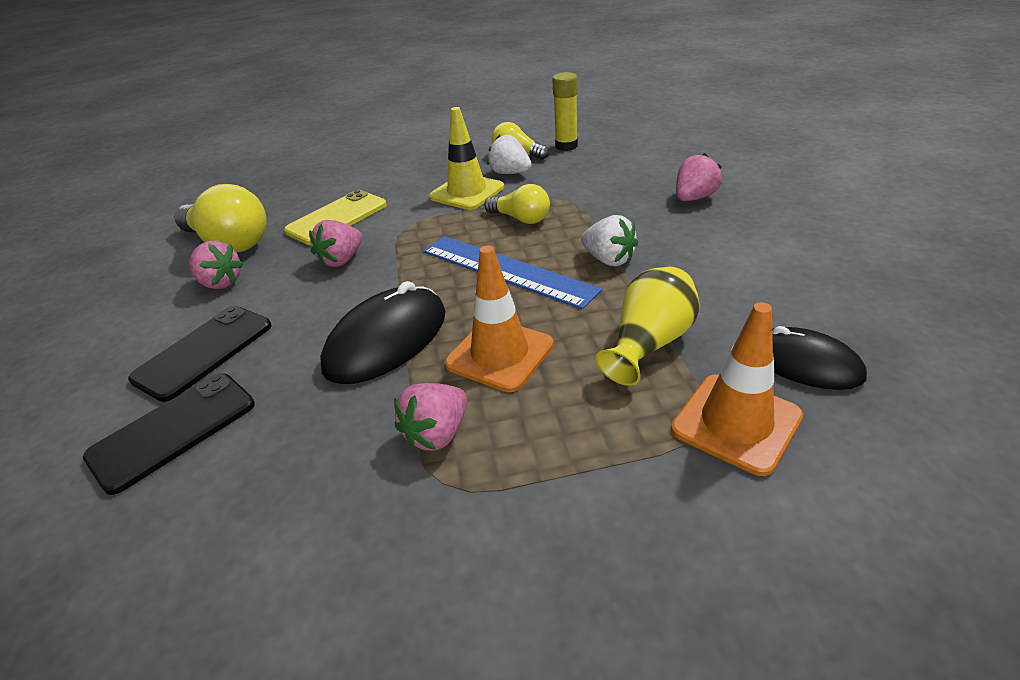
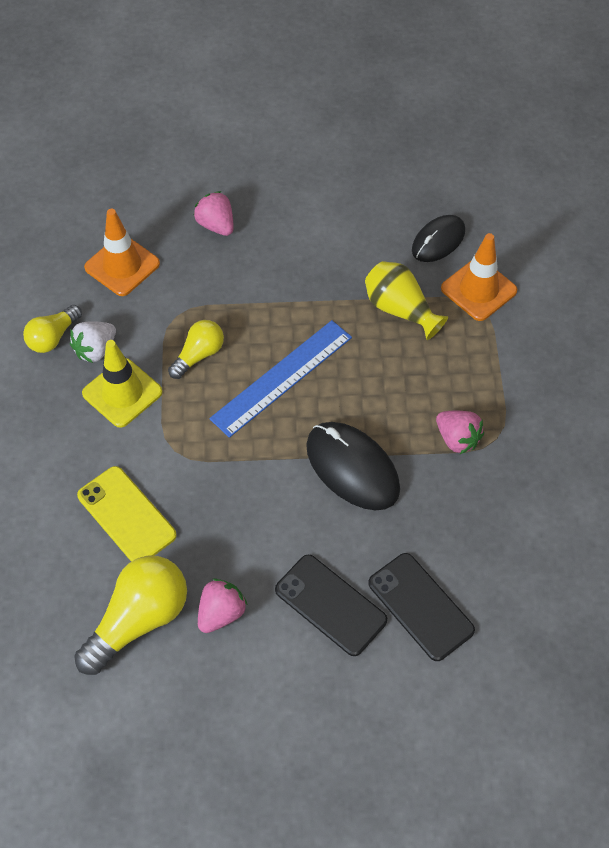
camera: 85 degrees left, 20 degrees up
(342, 260) = (218, 506): pink strawberry -> none
(500, 354) = (389, 396): orange traffic cone -> orange traffic cone (122, 265)
(566, 146) = (53, 290): yellow glue stick -> none
(609, 260) = (291, 307): white strawberry -> none

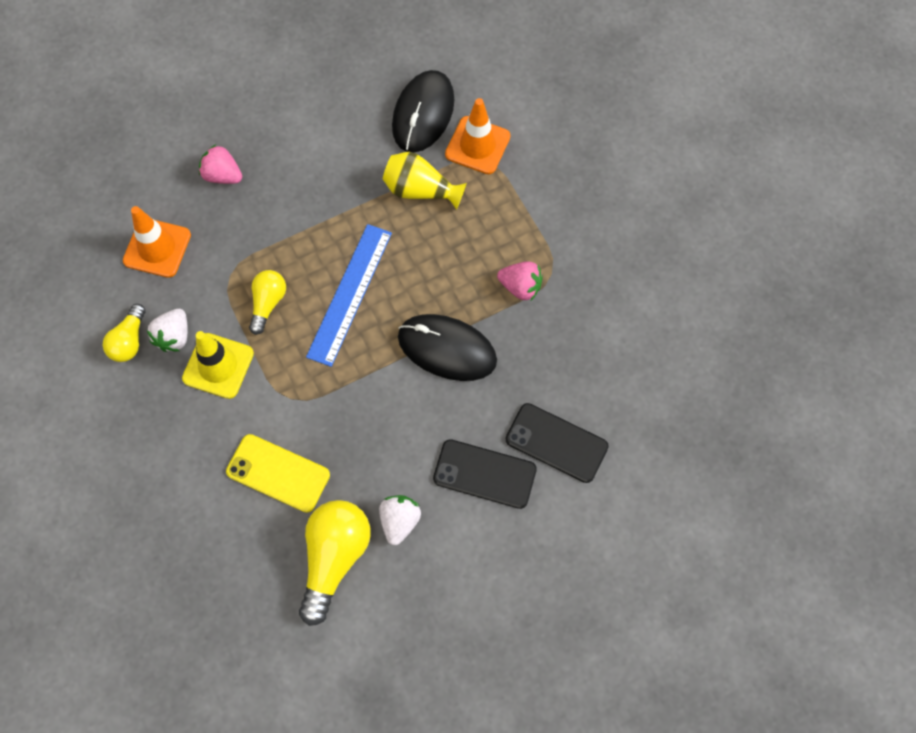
camera: 25 degrees left, 10 degrees up
(221, 613) = (399, 521): pink strawberry -> white strawberry
(438, 241) = (423, 113): black mouse -> black mouse, size x1.53

